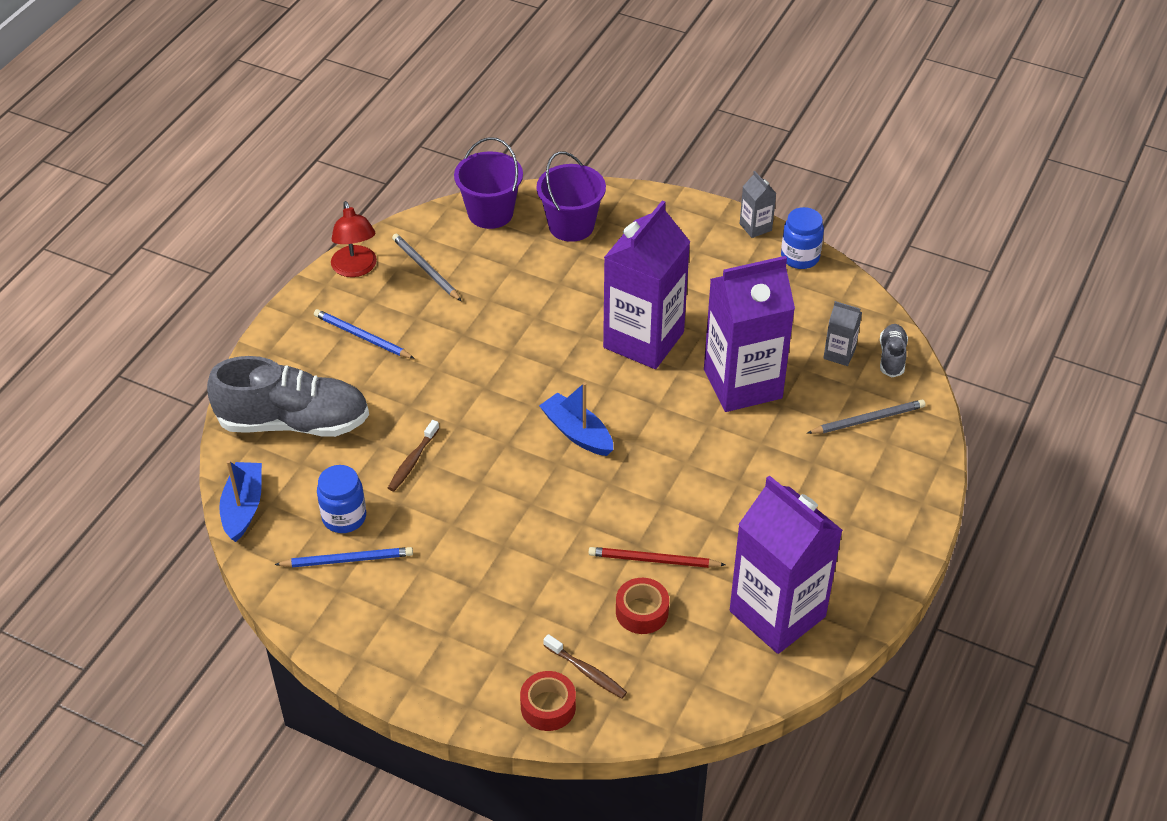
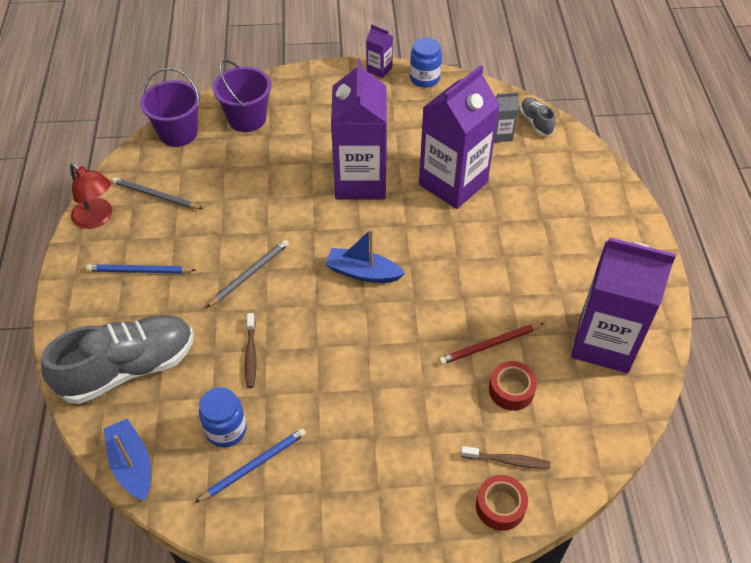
camera: 30 degrees left, 5 degrees up
(755, 227) = (379, 69): grey carton -> purple carton
(868, 419) = (554, 172): grey pencil -> grey pencil (250, 274)

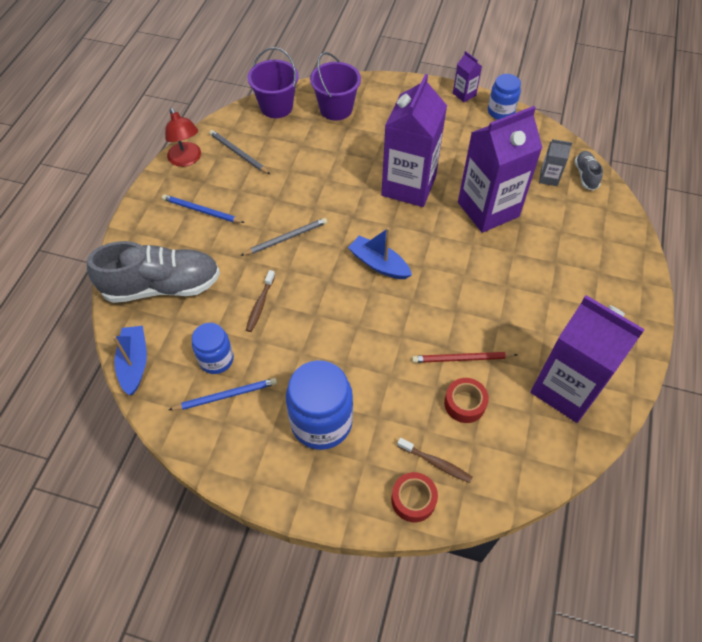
camera: 20 degrees right, 5 degrees up
(371, 459) = (321, 422): none -> blue jar

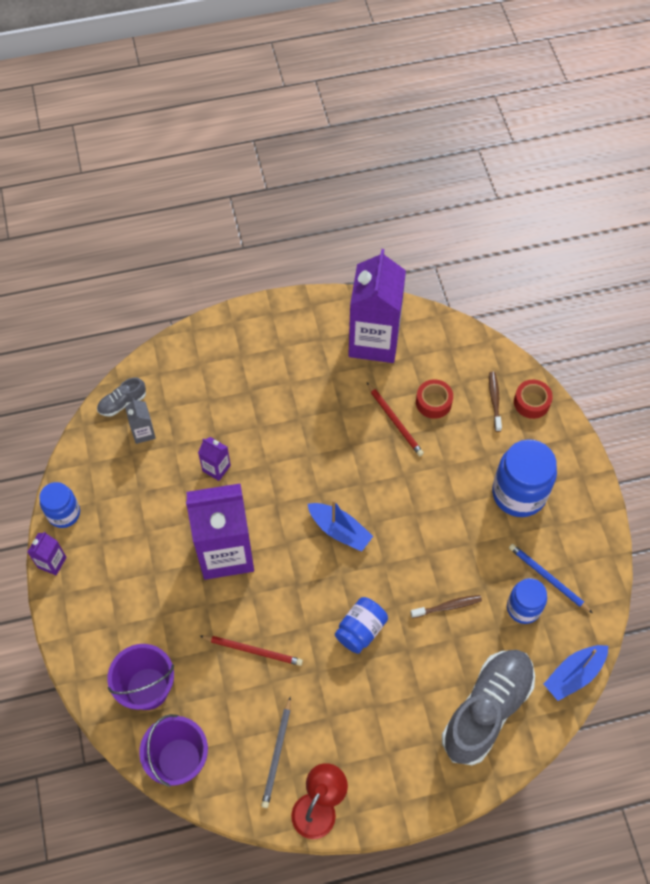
camera: 120 degrees left, 5 degrees up
(162, 286) = (487, 710): grey shoe -> grey shoe turned 75 degrees clockwise
(201, 211) = (378, 737): blue pencil -> none
(286, 238) = (360, 630): grey pencil -> blue jar
(320, 170) = (253, 650): none -> red pencil
(379, 264) = (339, 530): blue boat -> blue boat turned 60 degrees counterclockwise
(488, 209) = (216, 468): purple carton -> purple carton, size x0.42

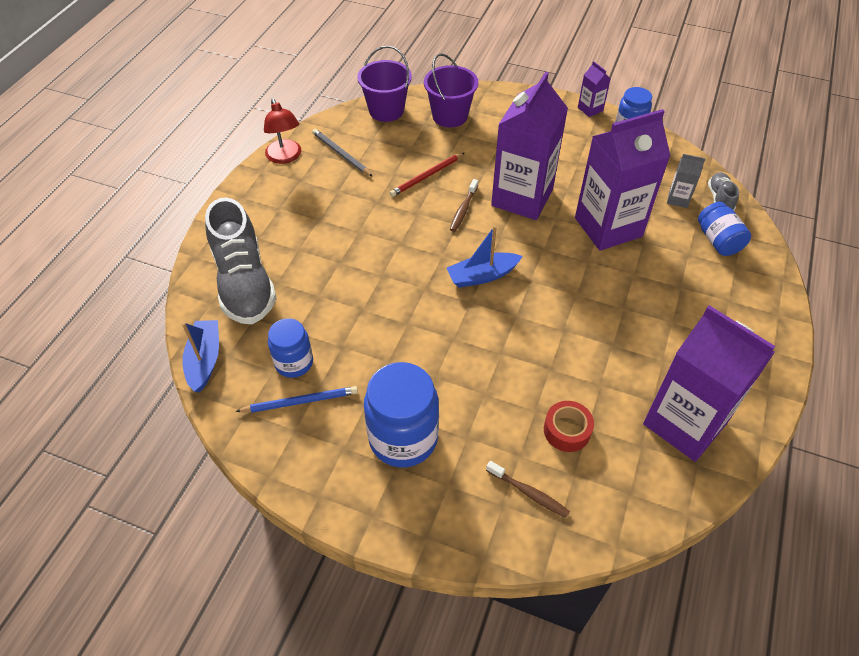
camera: 125 degrees right, 10 degrees down
(216, 468) = (608, 227): purple carton -> purple carton, size x2.36
(360, 630) = (383, 242): blue jar -> blue jar (718, 241)
(395, 421) = (567, 382): red pencil -> none
(448, 606) = (348, 309): brown toothbrush -> brown toothbrush (463, 210)
(531, 402) = (500, 531): red tape -> none

